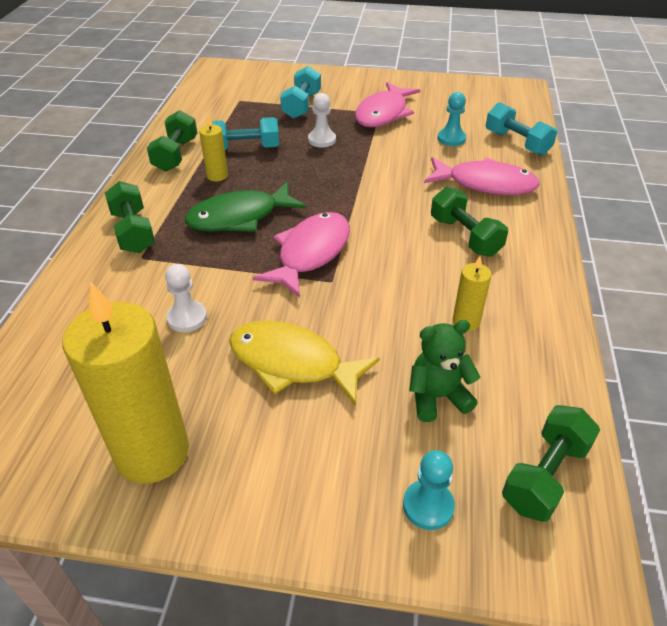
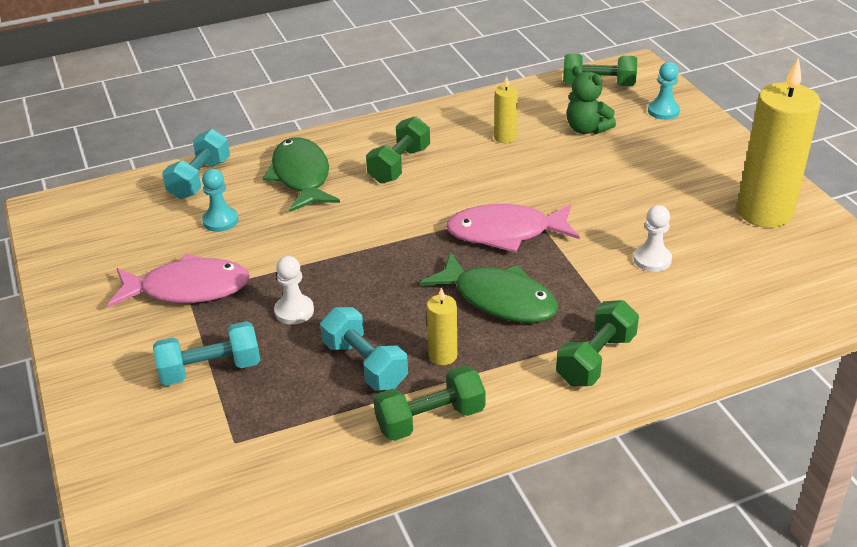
camera: 120 degrees left, 5 degrees down
(292, 363) = (630, 191): yellow fish -> none
(485, 184) = (301, 176): pink fish -> green fish

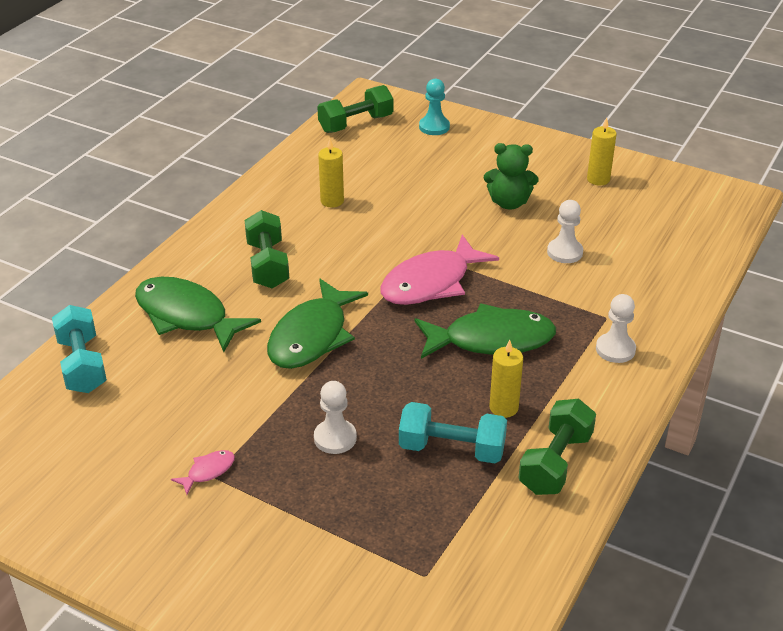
camera: 40 degrees left, 0 degrees up
(188, 289) = (208, 471): pink fish -> pink fish, size x0.42
(210, 369) = (324, 529): turquoise dumbbell -> none
(220, 221) = (158, 394): turquoise pawn -> none
(367, 231) = (312, 336): none -> green fish
(586, 129) = (391, 166): green teddy bear -> green teddy bear (509, 203)
(595, 359) = (615, 349): green dumbbell -> white pawn
(764, 212) = (598, 179): yellow candle -> yellow candle, size x0.45

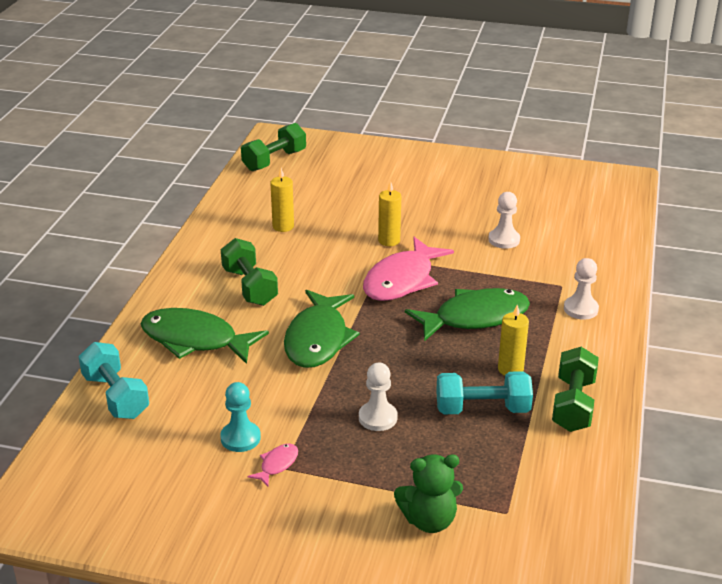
camera: 15 degrees left, 5 degrees down
(434, 127) = (345, 155): turquoise pawn -> turquoise pawn (240, 438)
(509, 203) = (439, 207): green teddy bear -> green teddy bear (429, 520)
(598, 179) = (505, 179): yellow candle -> yellow candle (389, 241)

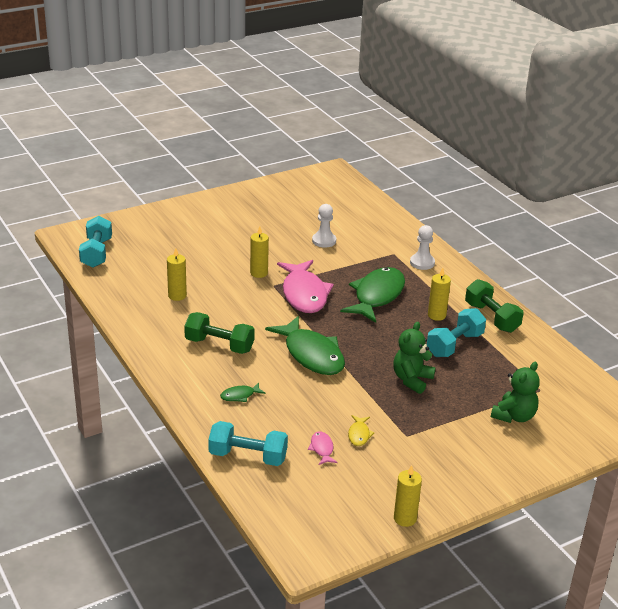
camera: 45 degrees left, 0 degrees up
(152, 544) = (405, 518): none -> yellow candle
(195, 340) = (240, 396): green fish -> green fish, size x0.42
(240, 438) = (359, 434): turquoise pawn -> yellow fish
(274, 161) = (96, 253): green dumbbell -> turquoise dumbbell
(277, 464) = (401, 436): pink fish -> pink fish (322, 449)
(378, 418) = (412, 380): white pawn -> green teddy bear

